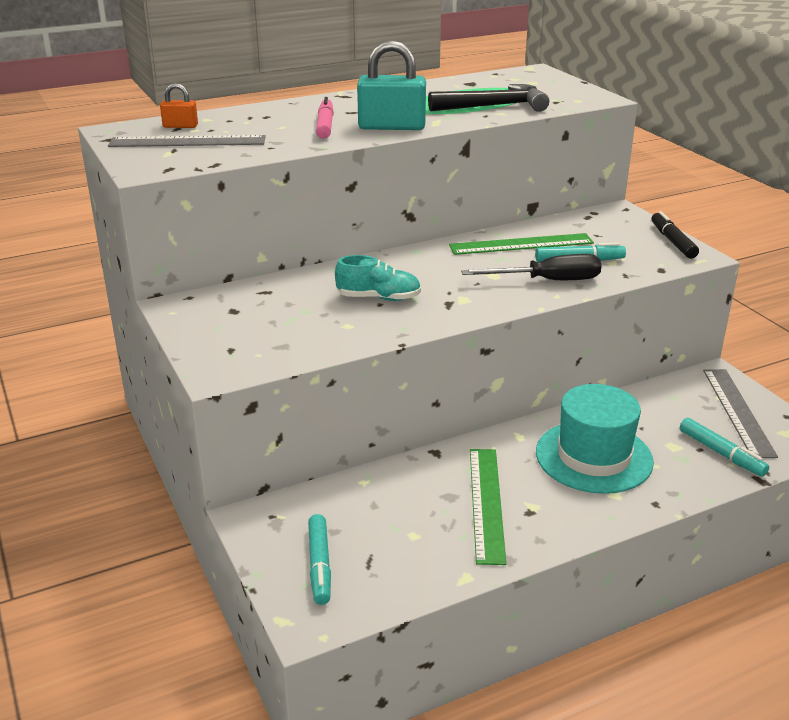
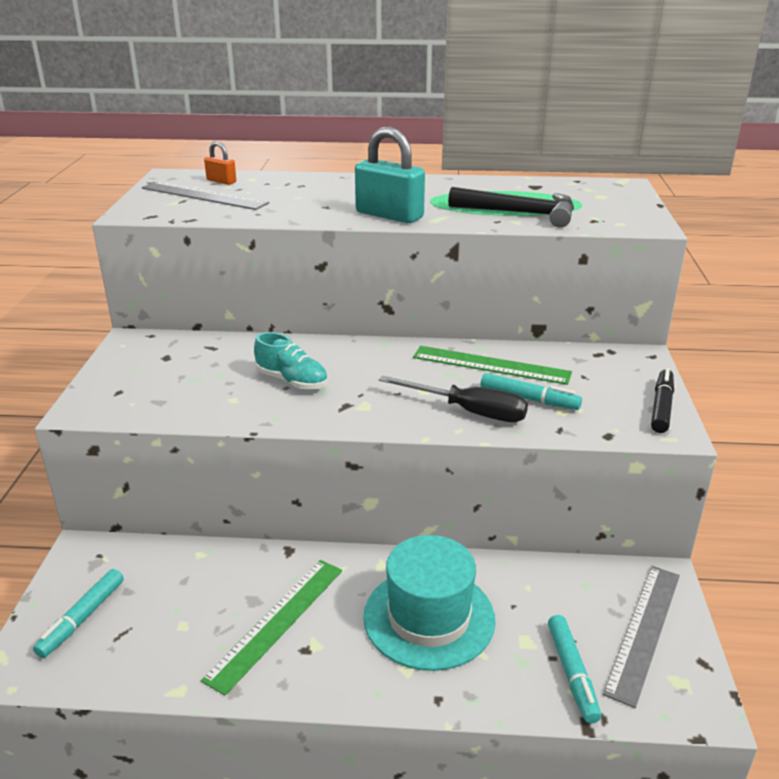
camera: 30 degrees right, 0 degrees up
(325, 125) = (334, 202): pink marker -> none

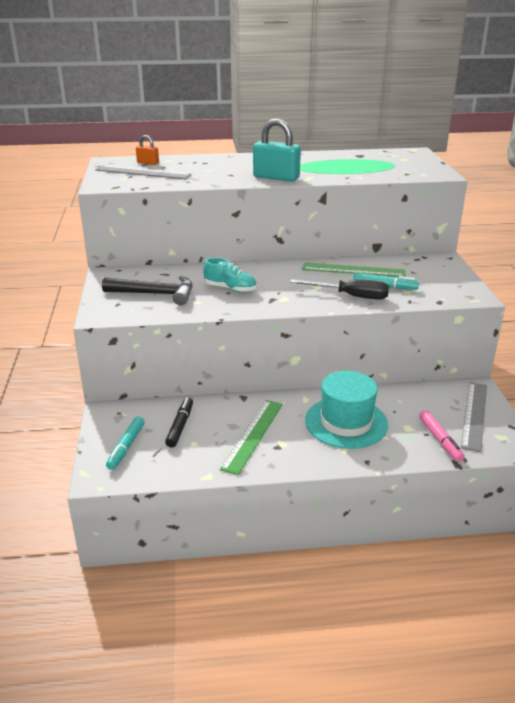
camera: 10 degrees left, 0 degrees up
(520, 214) = (359, 172): black hammer -> black hammer (155, 294)
(572, 673) = (440, 440): turquoise marker -> pink marker
(661, 407) = (465, 284): black marker -> black marker (180, 426)

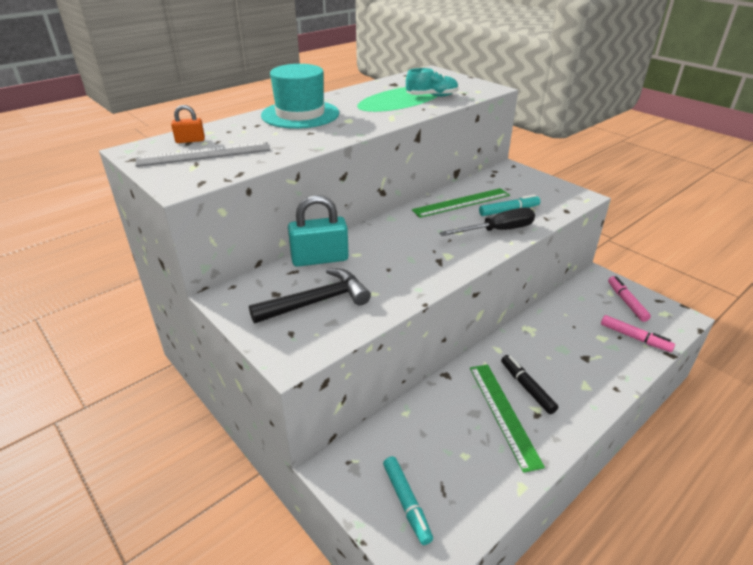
camera: 35 degrees left, 5 degrees up
(180, 426) = (429, 442): black marker -> black marker (527, 387)
(230, 289) = (385, 264): turquoise shoe -> turquoise shoe (432, 96)
(276, 177) = (361, 125): turquoise padlock -> turquoise padlock (320, 259)
(346, 422) = (556, 357): turquoise hat -> turquoise hat (300, 114)
(474, 415) = (626, 302): grey ruler -> pink marker

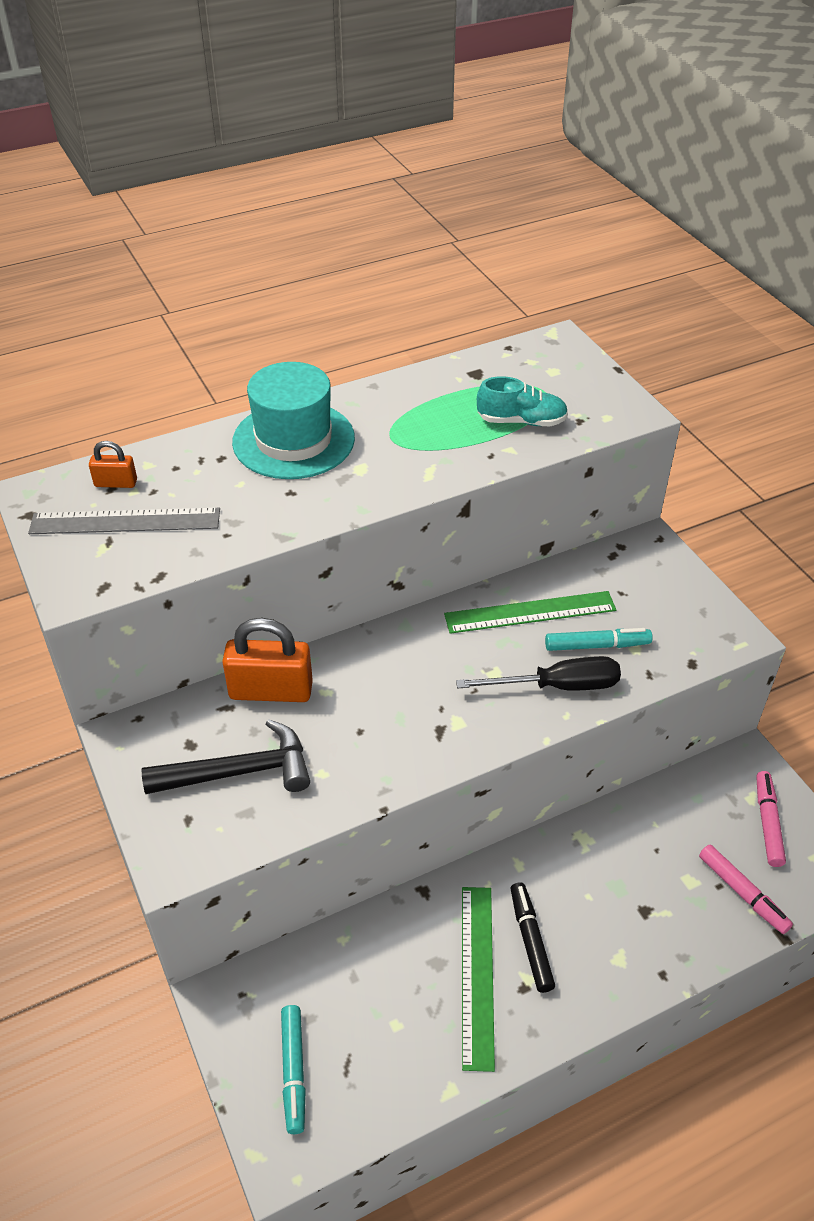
camera: 15 degrees right, 10 degrees up
(320, 259) = (271, 690): turquoise padlock -> orange padlock

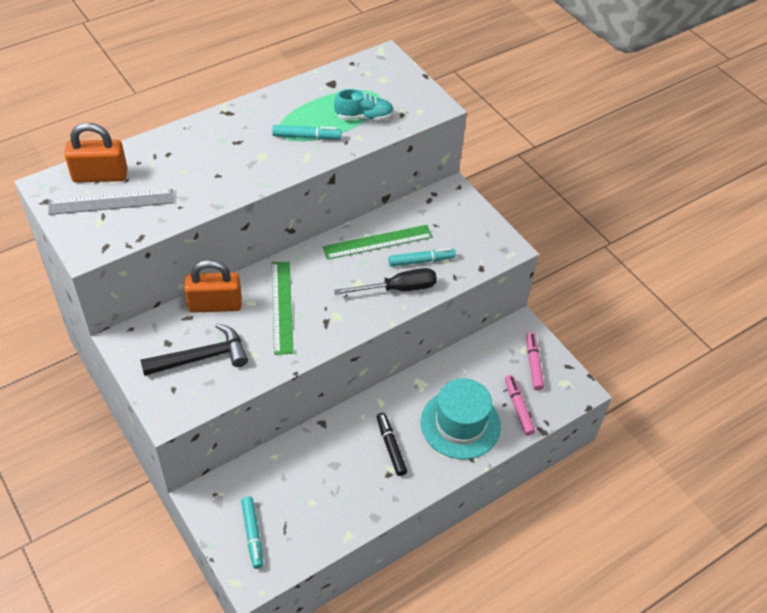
camera: 10 degrees left, 5 degrees up
(116, 483) = (100, 176): orange padlock -> orange padlock, size x1.95
(293, 440) = (215, 138): turquoise hat -> turquoise hat (460, 424)
(431, 445) = (306, 137): none -> turquoise marker
(477, 974) = (359, 469): green ruler -> green ruler (282, 306)
(742, 893) = (518, 408): pink marker -> pink marker turned 150 degrees counterclockwise

